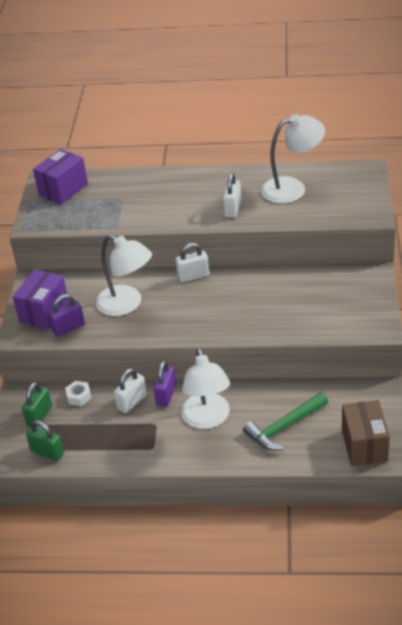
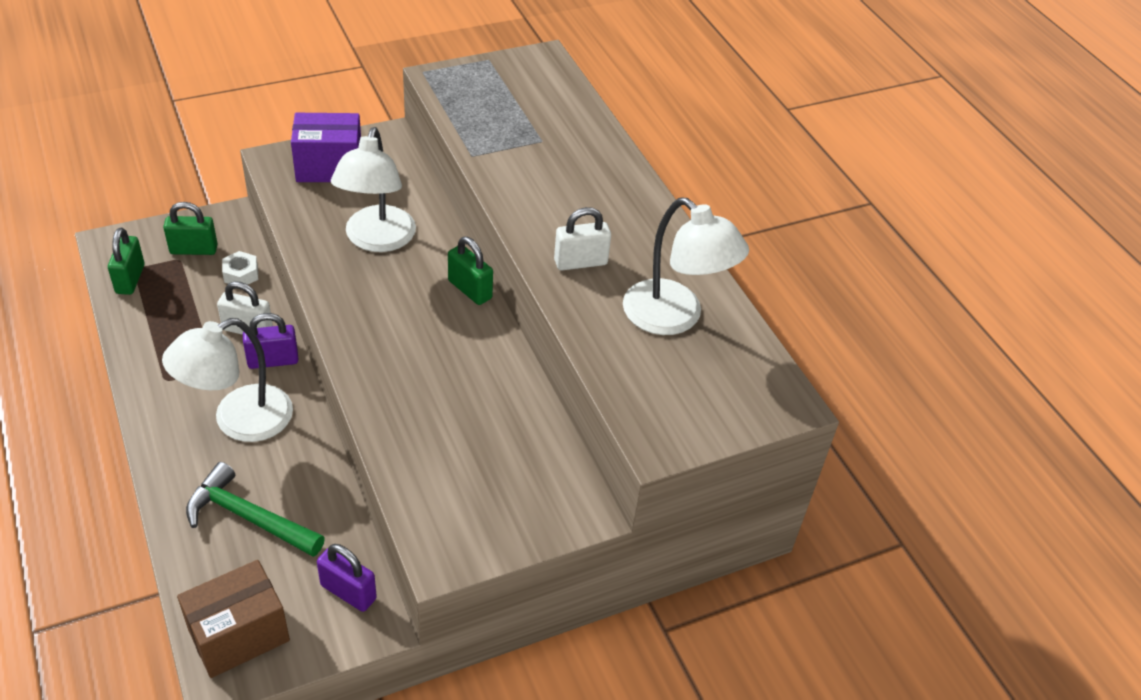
camera: 55 degrees right, 5 degrees up
(63, 189) = (530, 80): purple box -> none
(68, 328) = (305, 200): purple padlock -> purple padlock (348, 592)
(193, 276) = (470, 289): white padlock -> green padlock

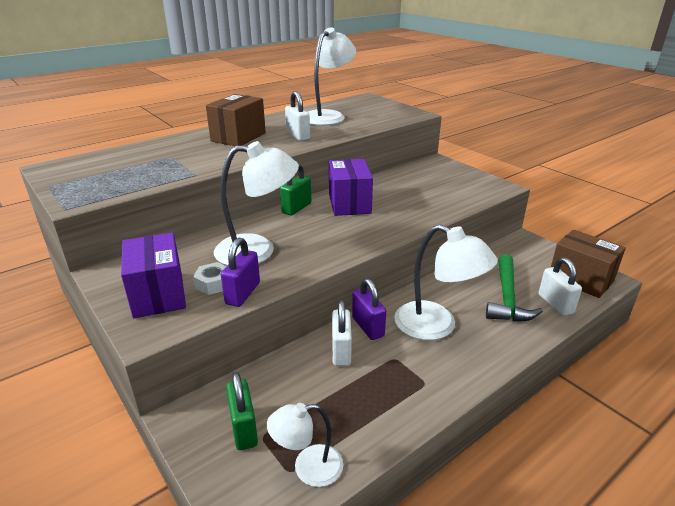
camera: 100 degrees left, 15 degrees down
(130, 279) = (308, 468): green padlock -> white lamp
(207, 566) = (555, 304): none -> white padlock
(241, 274) = (272, 378): white nut -> white nut (213, 284)
(348, 592) = (517, 251): purple padlock -> purple padlock (243, 293)
(460, 345) = (349, 204): none -> purple box
(597, 203) = (238, 137): none -> brown box

